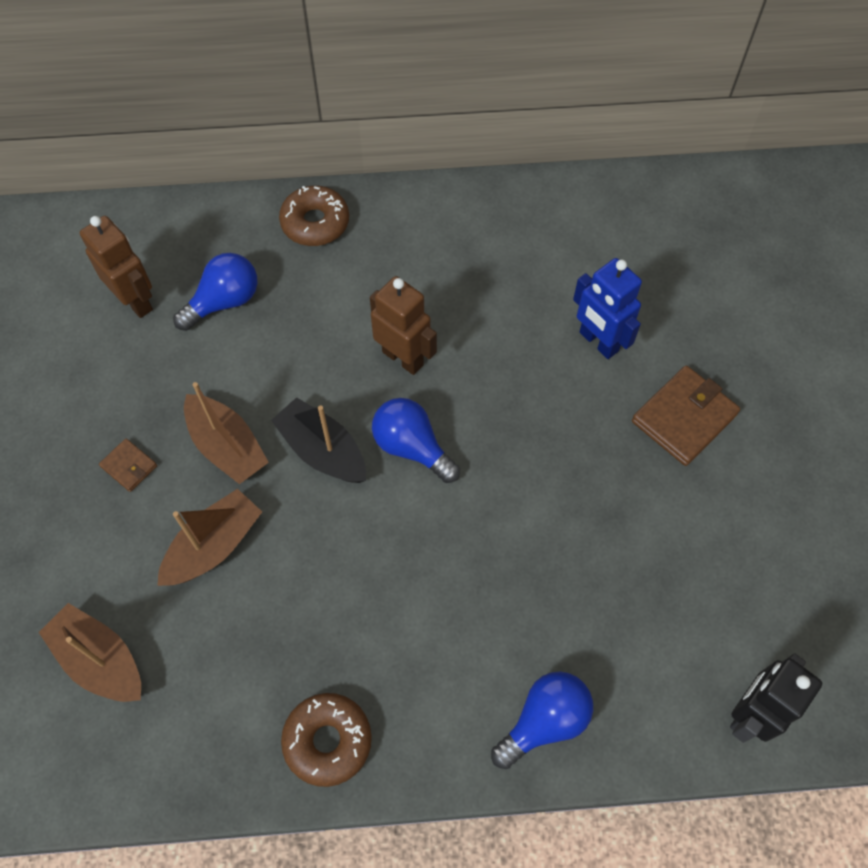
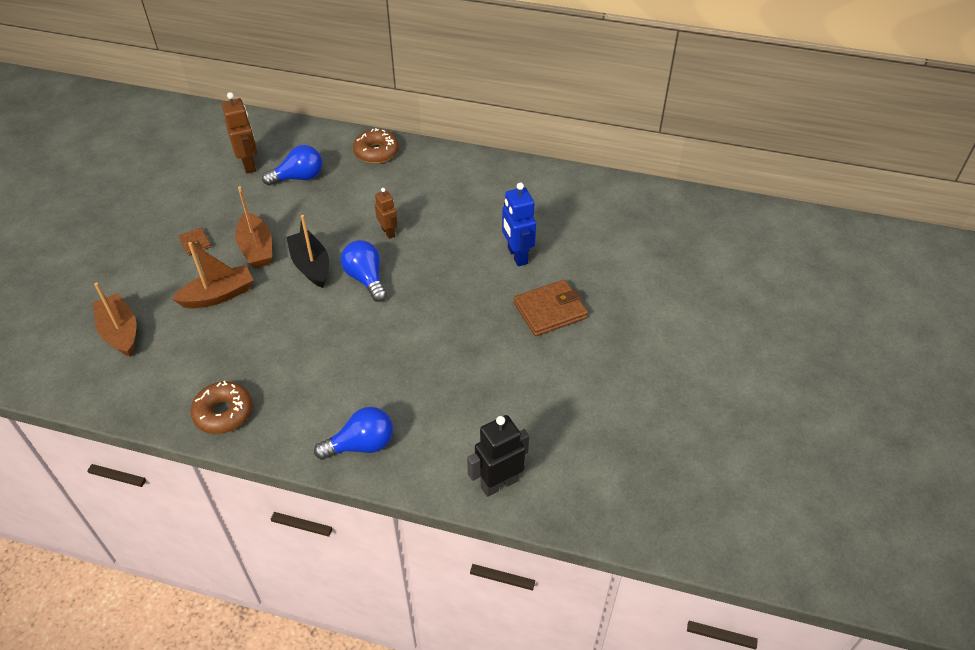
camera: 20 degrees right, 15 degrees down
(403, 358) = (388, 232): brown robot -> brown robot, size x0.63

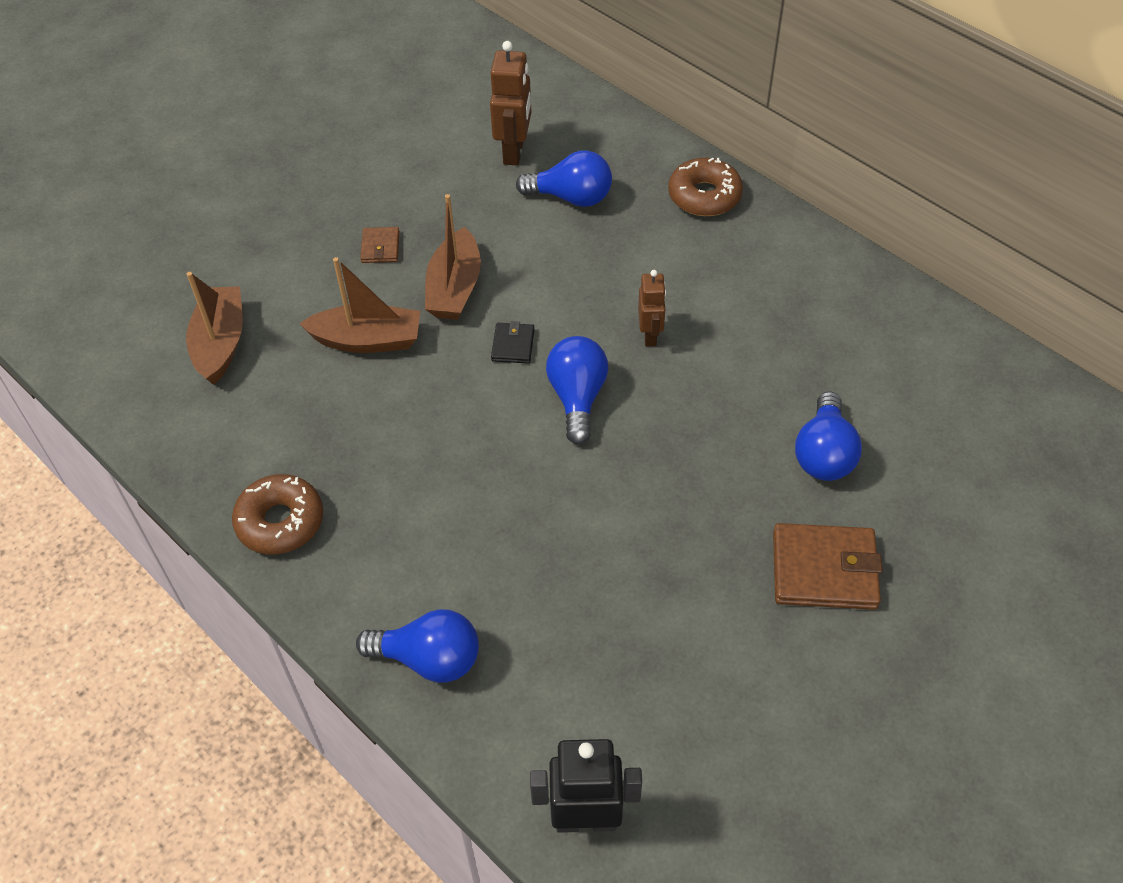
camera: 30 degrees right, 5 degrees up
(311, 266) = (513, 345): black boat -> black wallet
(517, 256) = (824, 454): blue robot -> blue light bulb

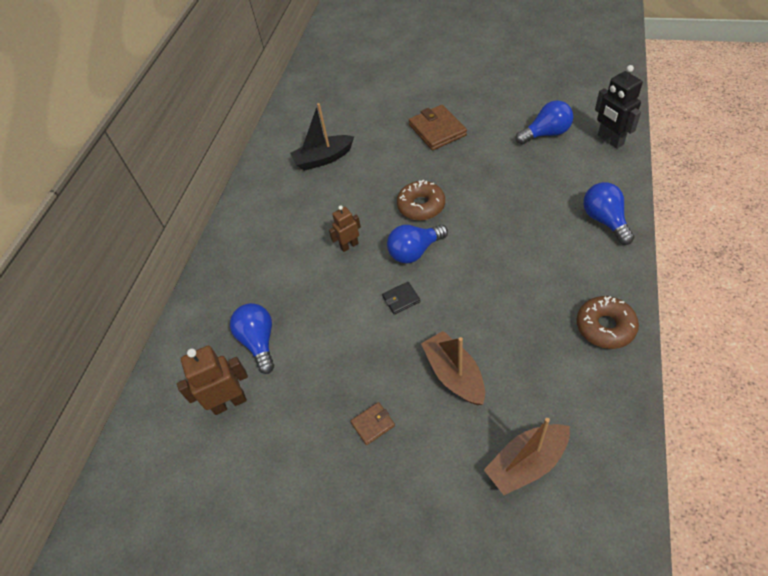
camera: 115 degrees left, 0 degrees up
(454, 288) = (378, 356): brown boat -> none
(704, 196) = (221, 277): brown donut -> brown donut (421, 206)
(824, 454) = (376, 154): blue light bulb -> blue light bulb (546, 134)
(866, 383) = (323, 159): none -> black boat

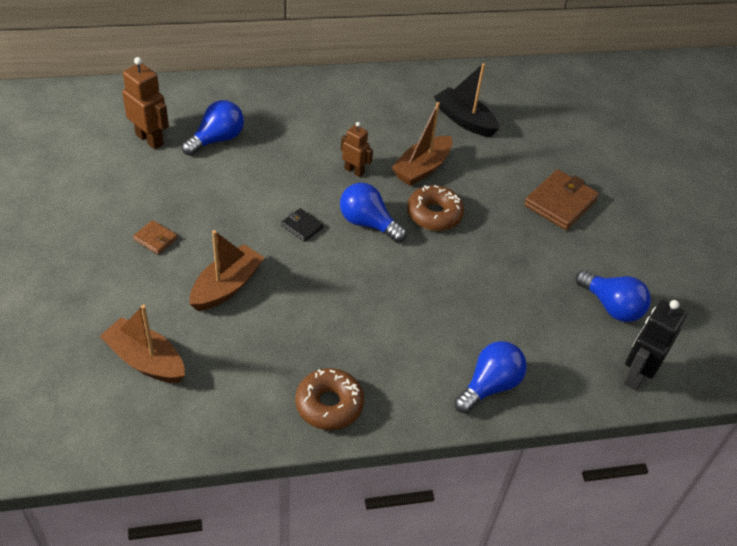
camera: 55 degrees right, 5 degrees down
(366, 200) = (422, 168): none -> brown boat

